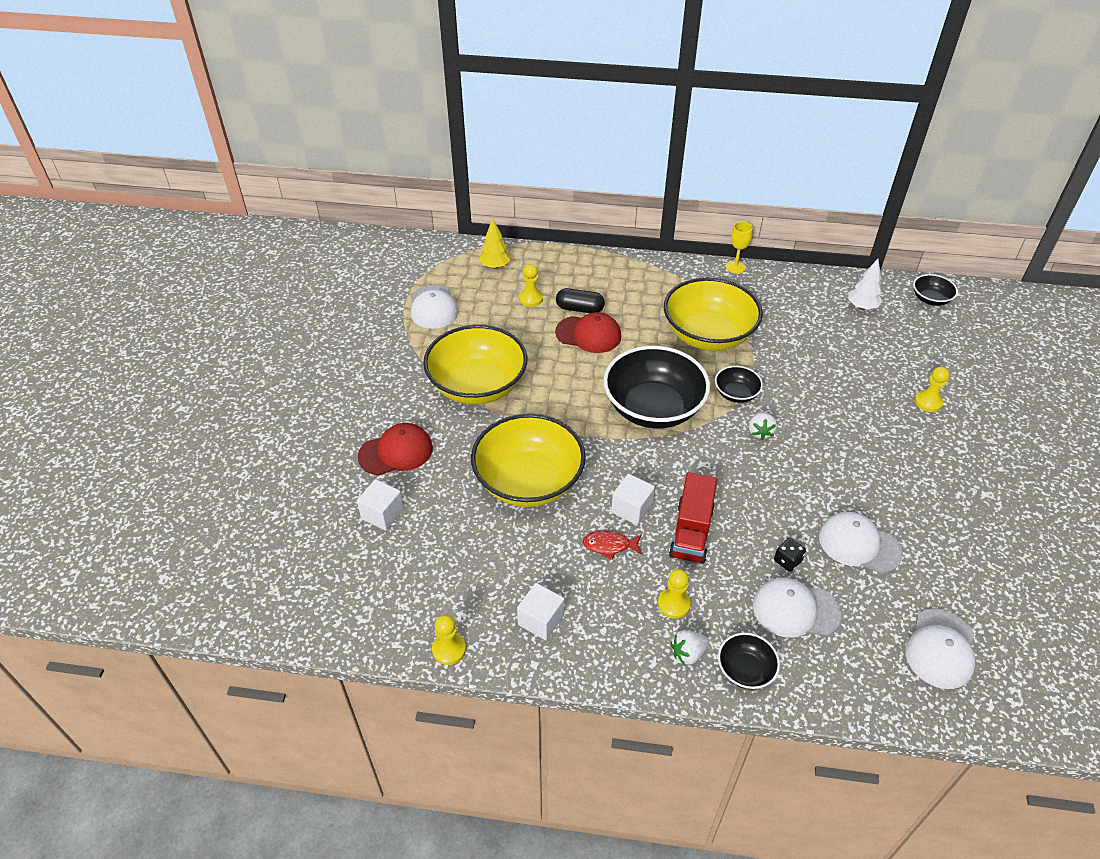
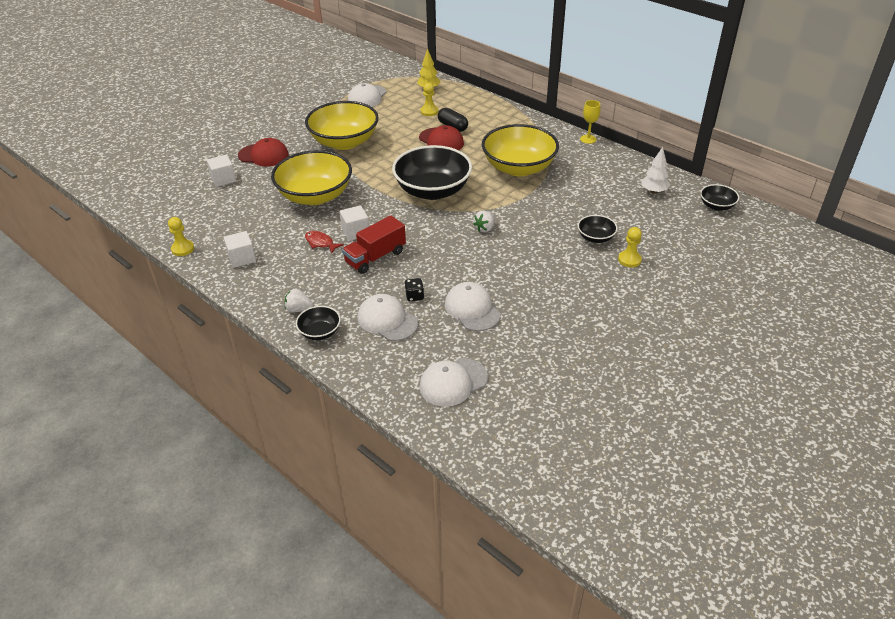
camera: 35 degrees right, 5 degrees down
(673, 604) = (320, 284): yellow pawn -> none
(736, 394) = (496, 204): black bowl -> black bowl (595, 237)

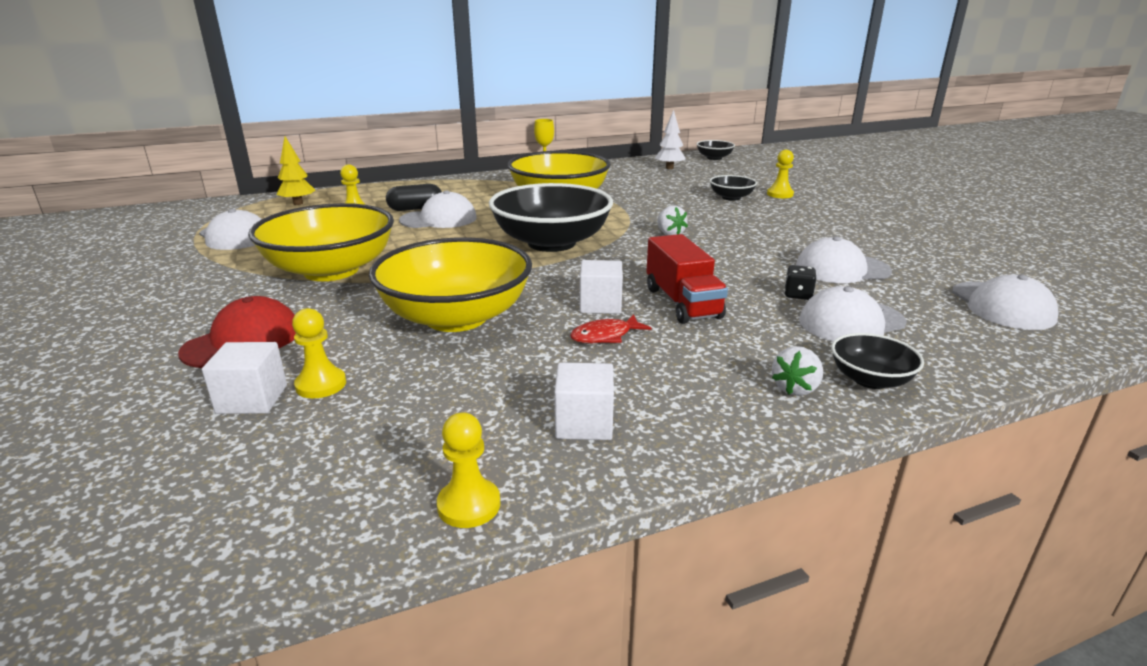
camera: 65 degrees left, 15 degrees down
(240, 188) = (321, 385): none -> yellow pawn
(441, 141) = (439, 219): red cap -> white cap

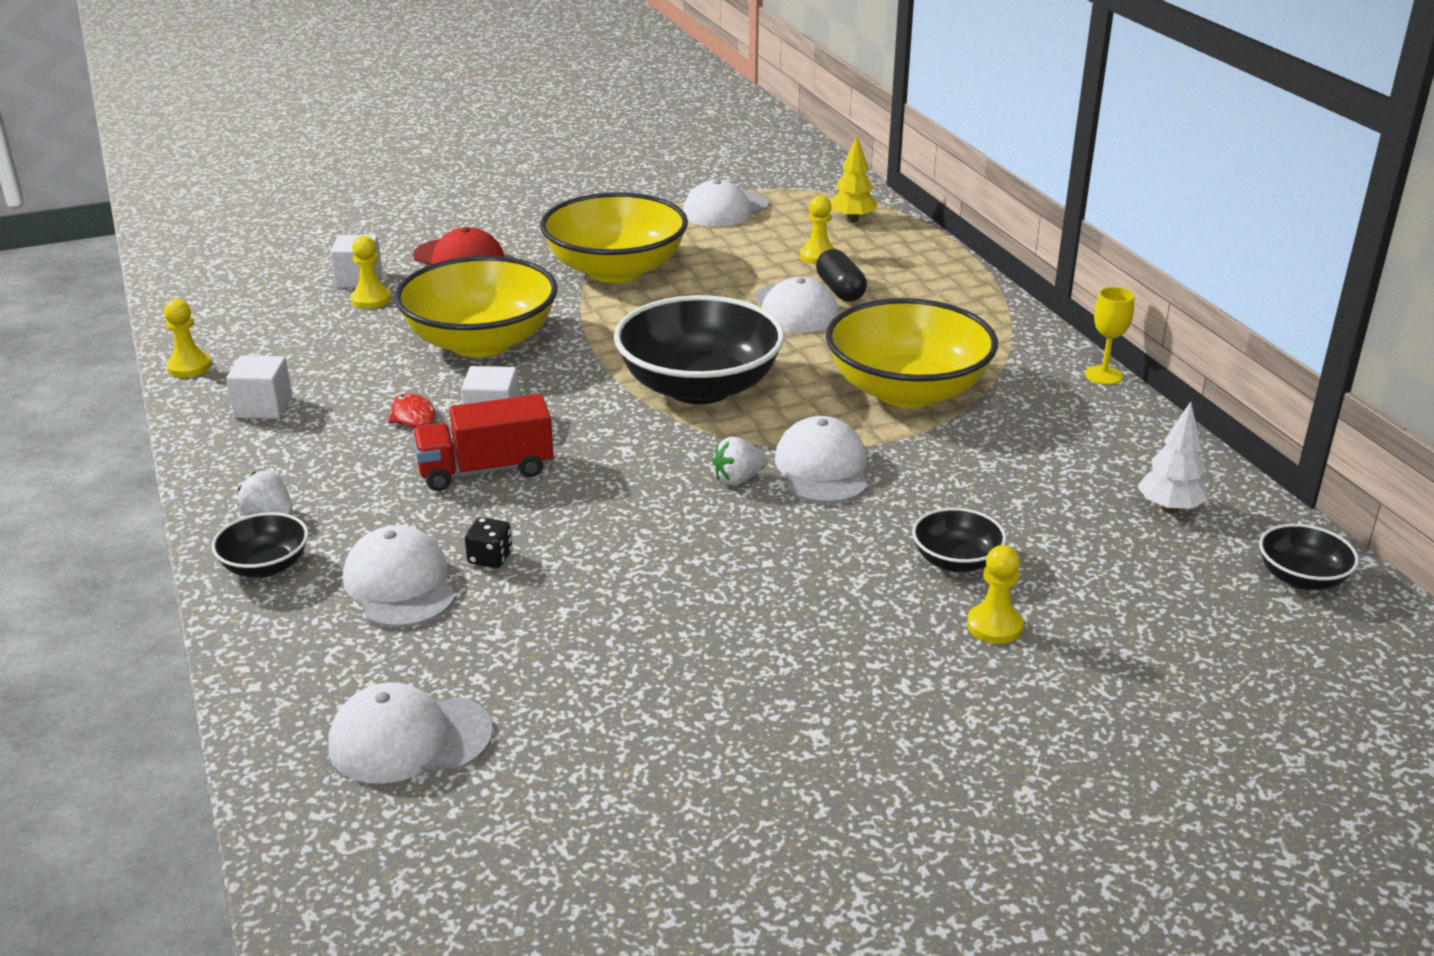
camera: 90 degrees right, 5 degrees up
(841, 269) = (575, 616): white cap -> white cap (822, 468)

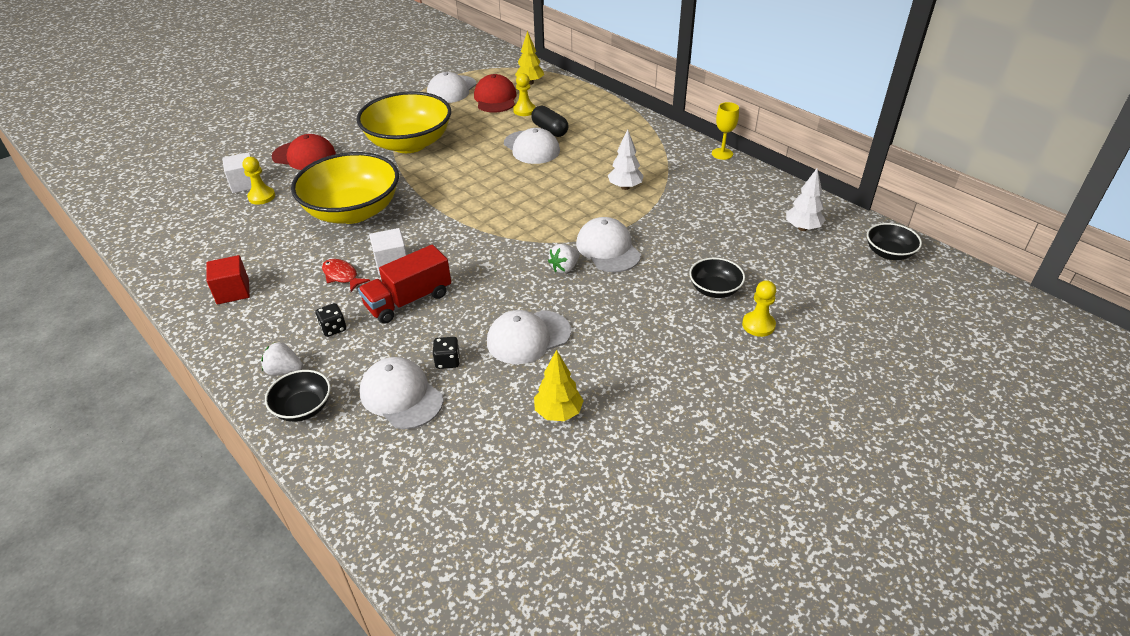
camera: 20 degrees left, 10 degrees up
(189, 367) = (162, 274): yellow pawn -> none
(263, 407) = (233, 291): white cube -> red cube
(363, 481) = (333, 328): none -> black dice
(409, 739) = (471, 503): white cap -> white cap (528, 337)
(603, 662) = (558, 413): none -> yellow tree
(699, 387) = (506, 212): black bowl -> none
(784, 232) = (495, 98): none -> red cap
(907, 390) = (625, 187): yellow bowl -> white tree

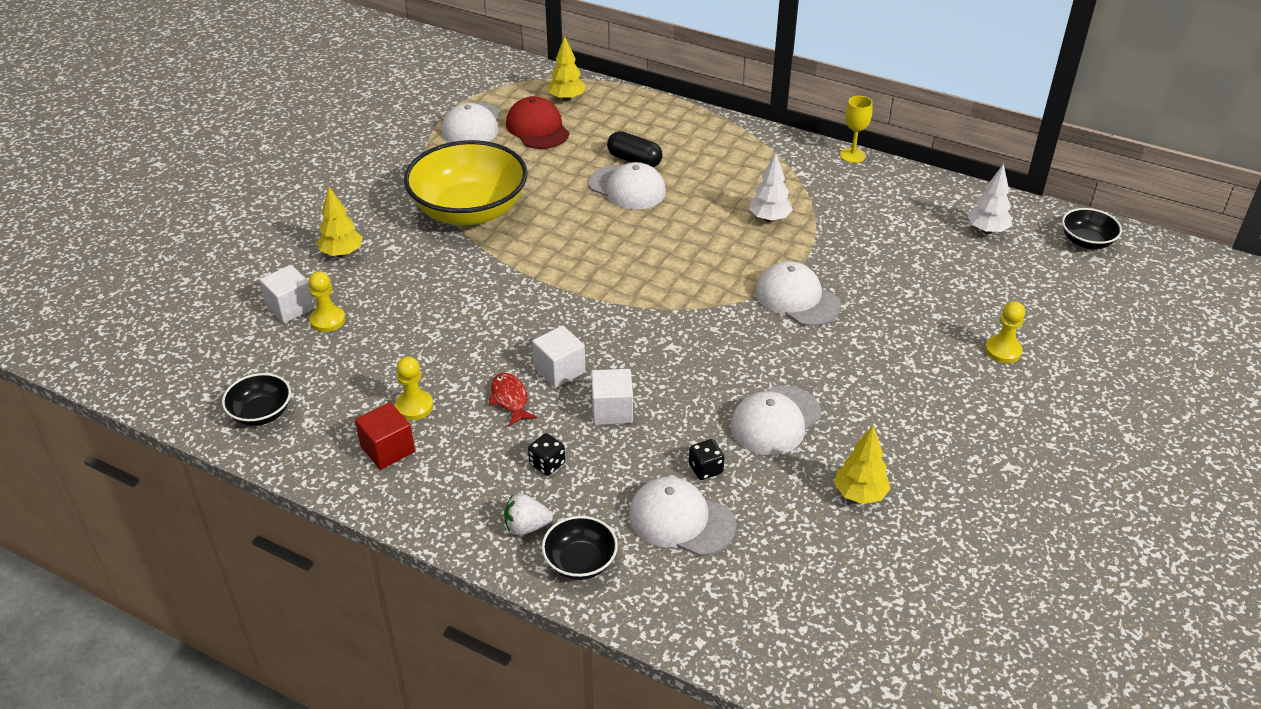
camera: 20 degrees left, 0 degrees up
(304, 156) = (342, 253): red cap -> yellow tree
(342, 276) = (510, 399): red fish -> red fish turned 45 degrees clockwise
(353, 211) = (463, 315): yellow bowl -> none
(408, 300) = (612, 410): red truck -> white cube
(524, 110) = (585, 139): yellow pawn -> yellow pawn (414, 406)
(564, 268) = (763, 331): white strawberry -> none
(714, 289) = (937, 321): black bowl -> black bowl (261, 413)

